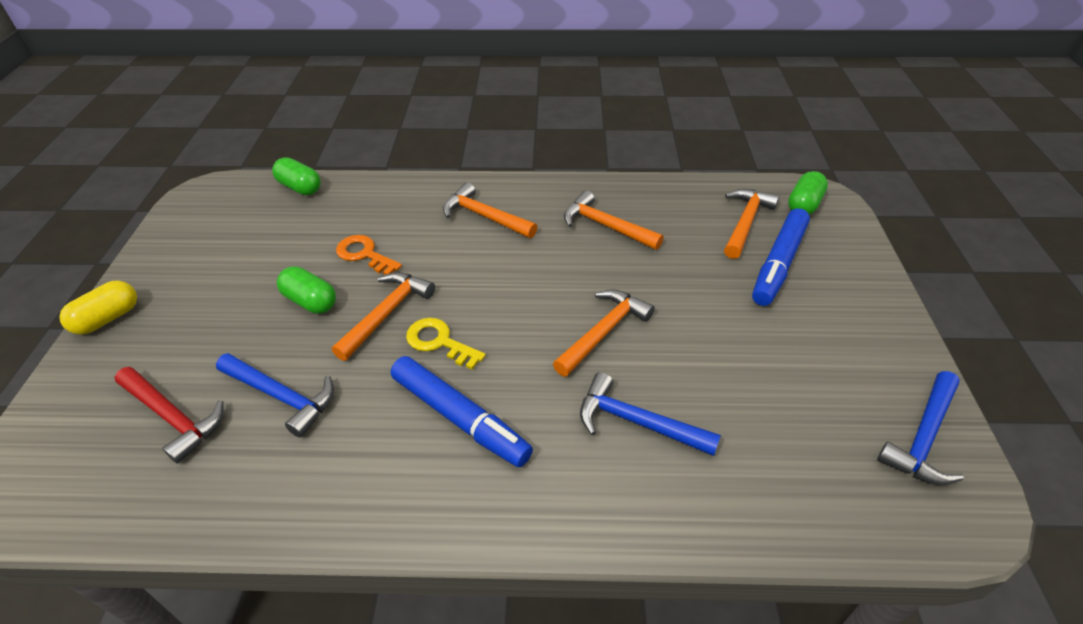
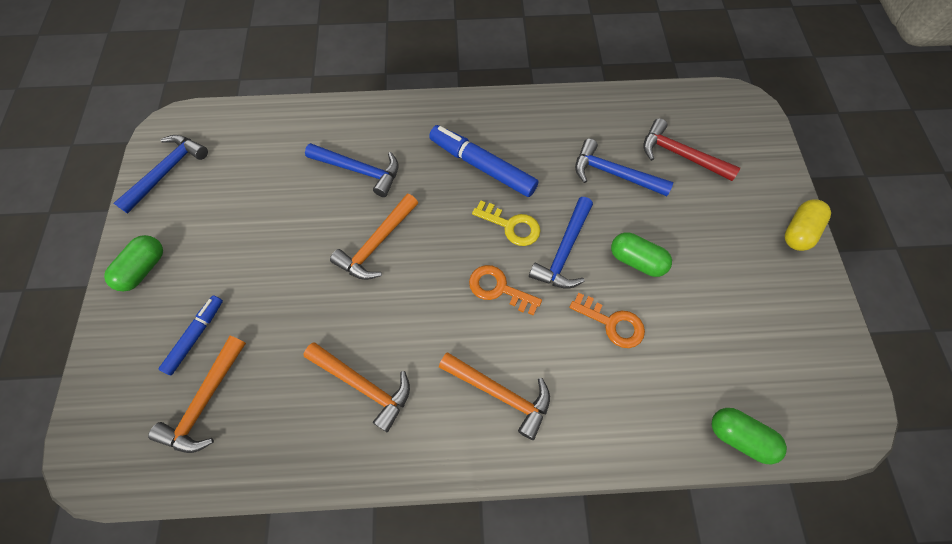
camera: 175 degrees right, 20 degrees up
(387, 313) = (564, 252): orange hammer -> blue hammer
(469, 285) = (499, 289): none -> orange key
(778, 264) = (196, 336): blue marker -> blue marker, size x0.61
(804, 205) = (122, 441): green capsule -> green capsule (143, 269)

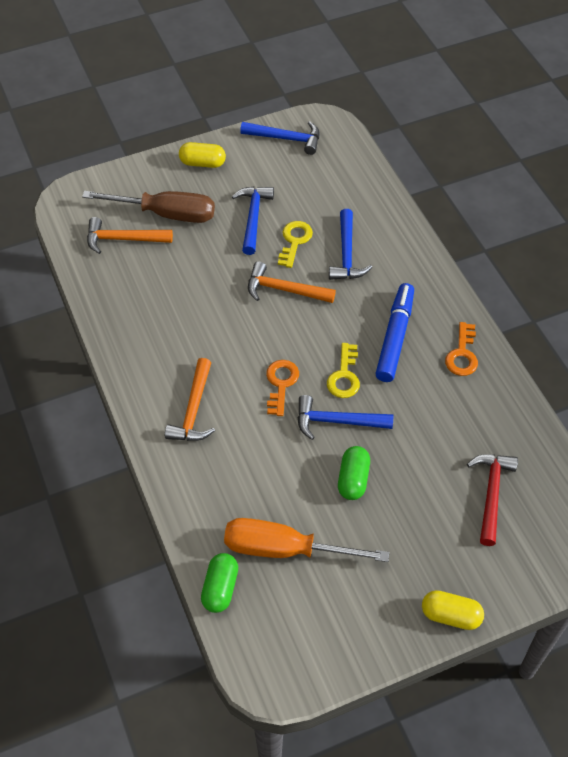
camera: 70 degrees right, 10 degrees down
(143, 269) = (202, 163): green capsule -> yellow capsule
(196, 336) = (166, 214): blue marker -> brown screwdriver
(316, 212) = (294, 241): none -> yellow key
(364, 385) = (168, 323): orange hammer -> none
(612, 323) = (284, 473): orange key -> orange key (462, 354)
(613, 174) = (439, 441): blue hammer -> blue hammer (253, 217)
(704, 353) = (285, 549): none -> orange screwdriver

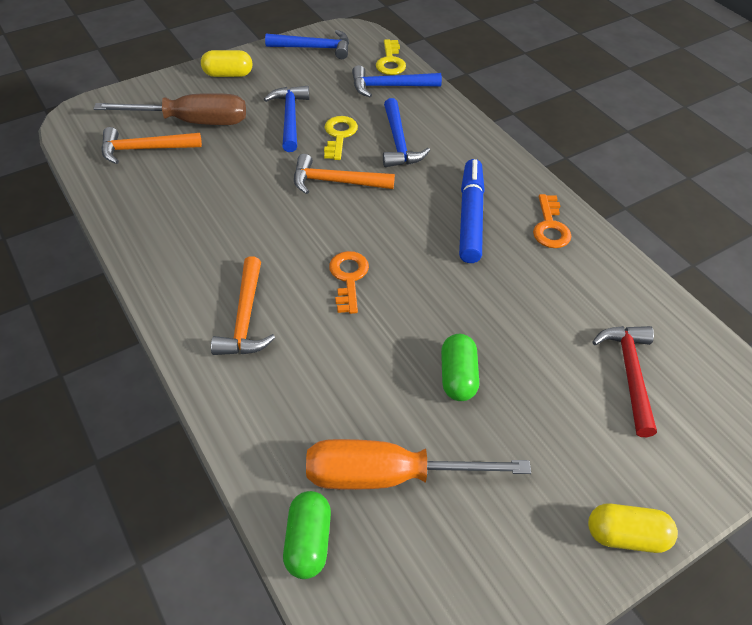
camera: 10 degrees left, 5 degrees down
(336, 421) = (423, 312): blue hammer -> blue hammer (389, 86)
(344, 376) = (422, 262): yellow key -> yellow key (390, 61)

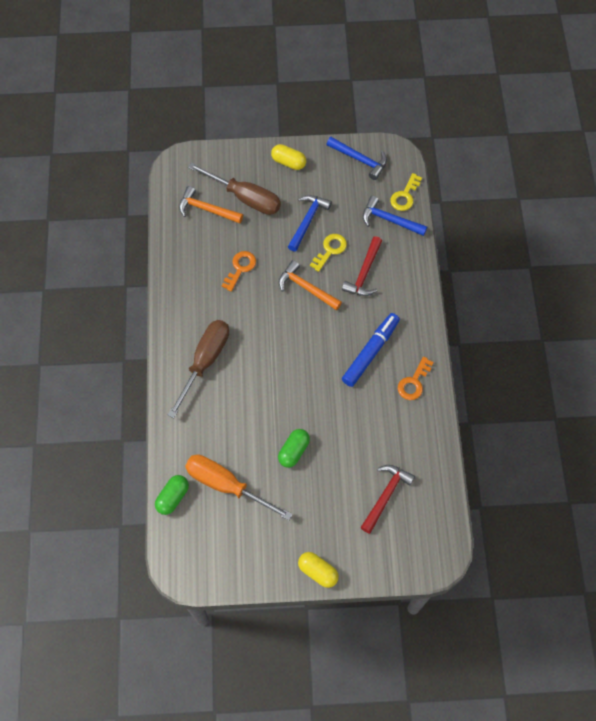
camera: 30 degrees right, 15 degrees up
(245, 318) = (205, 362): orange hammer -> brown screwdriver
(348, 278) = (273, 362): orange key -> orange key (240, 268)
(398, 142) = (364, 273): blue hammer -> red hammer

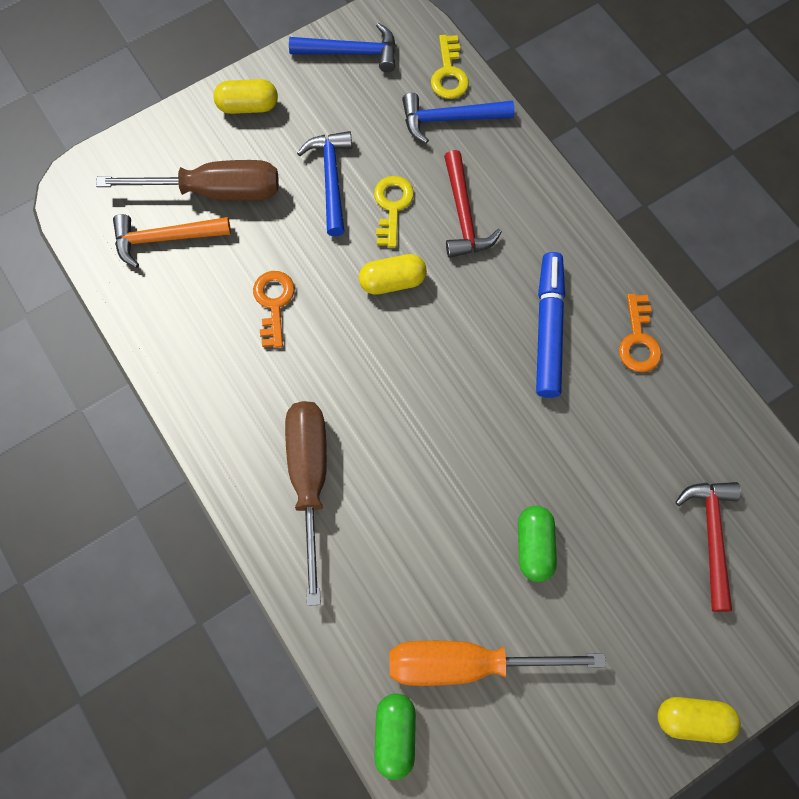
camera: 30 degrees left, 5 degrees up
(306, 288) = (392, 281): orange hammer -> yellow capsule

